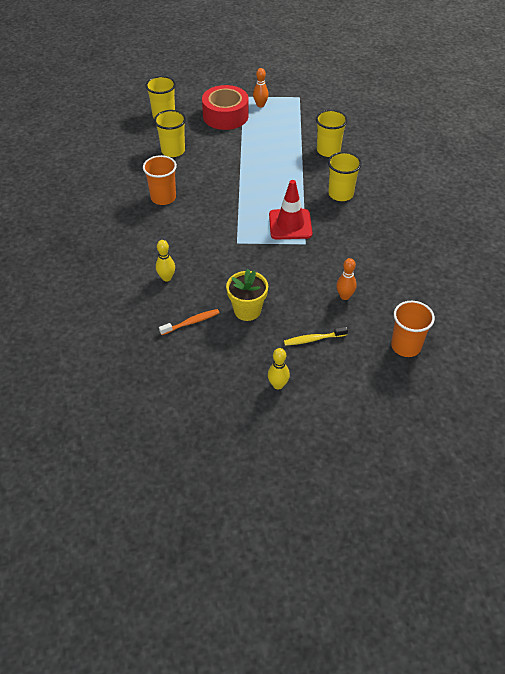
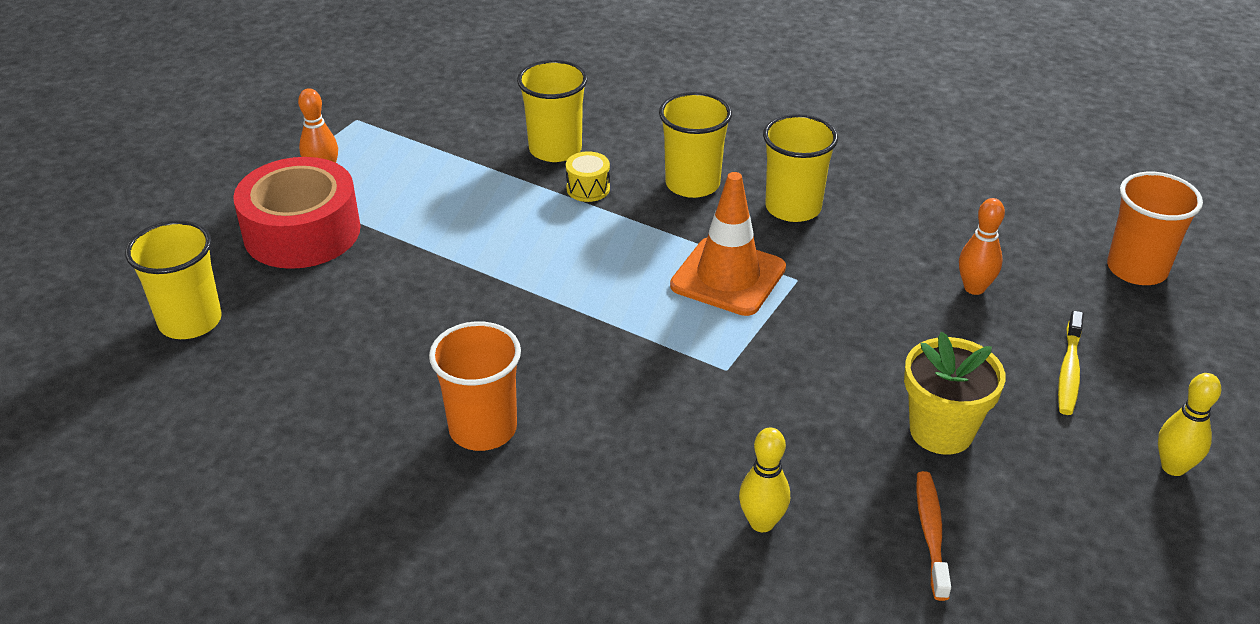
camera: 60 degrees left, 10 degrees down
(173, 151) = (333, 353): yellow cup -> yellow cup (793, 208)
(290, 224) = (728, 277): red traffic cone -> orange traffic cone
(311, 168) = (588, 188): none -> yellow drum

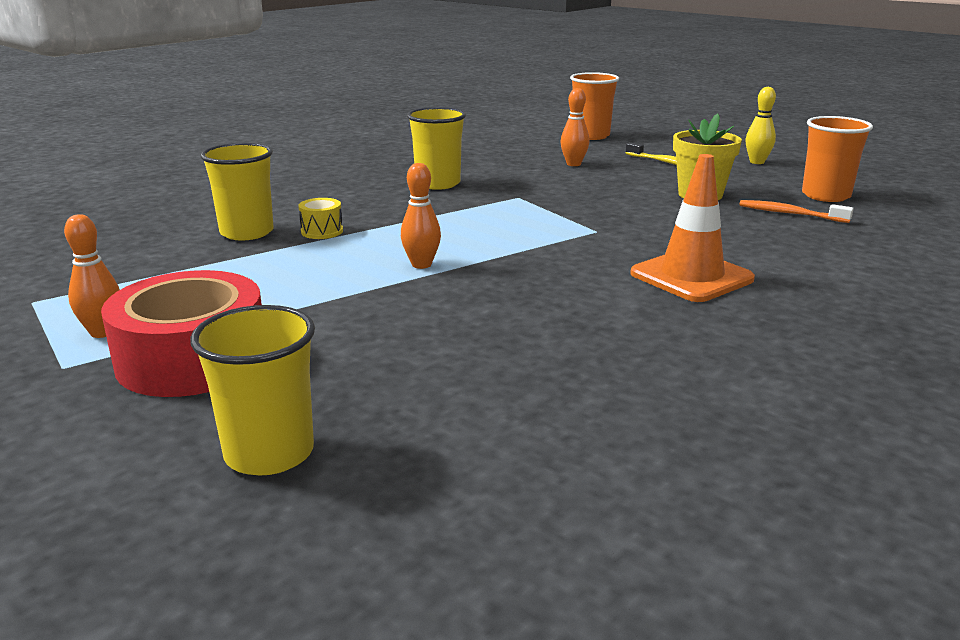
camera: 65 degrees left, 15 degrees down
(483, 429) = (602, 319): orange cup -> orange cup (826, 196)
(545, 277) = (421, 264): none -> orange bowling pin
(692, 184) = (368, 202): yellow cup -> none
(728, 277) = (493, 212): orange traffic cone -> orange traffic cone (691, 276)
(762, 522) = (764, 250): yellow bowling pin -> none

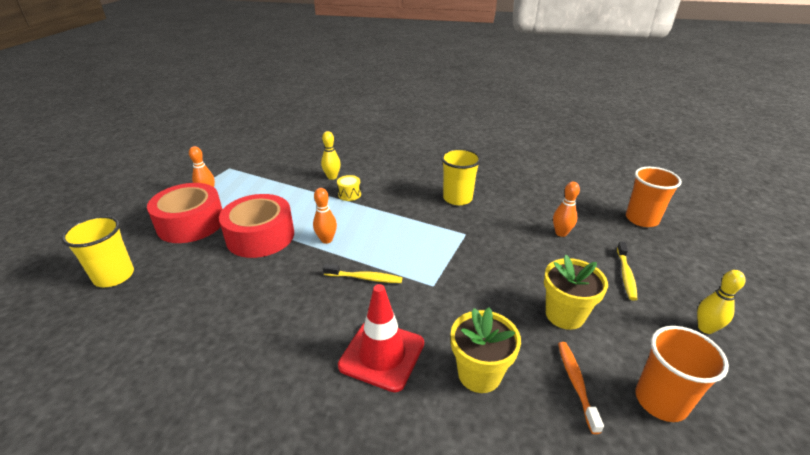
camera: 60 degrees right, 10 degrees up
(247, 232) = (332, 177): yellow cup -> yellow bowling pin
(339, 305) = (260, 236): none -> red tape
(541, 259) = (365, 278): none -> yellow toothbrush
(691, 276) = (382, 354): orange traffic cone -> red traffic cone
(754, 243) = (479, 374): none -> yellow flower pot

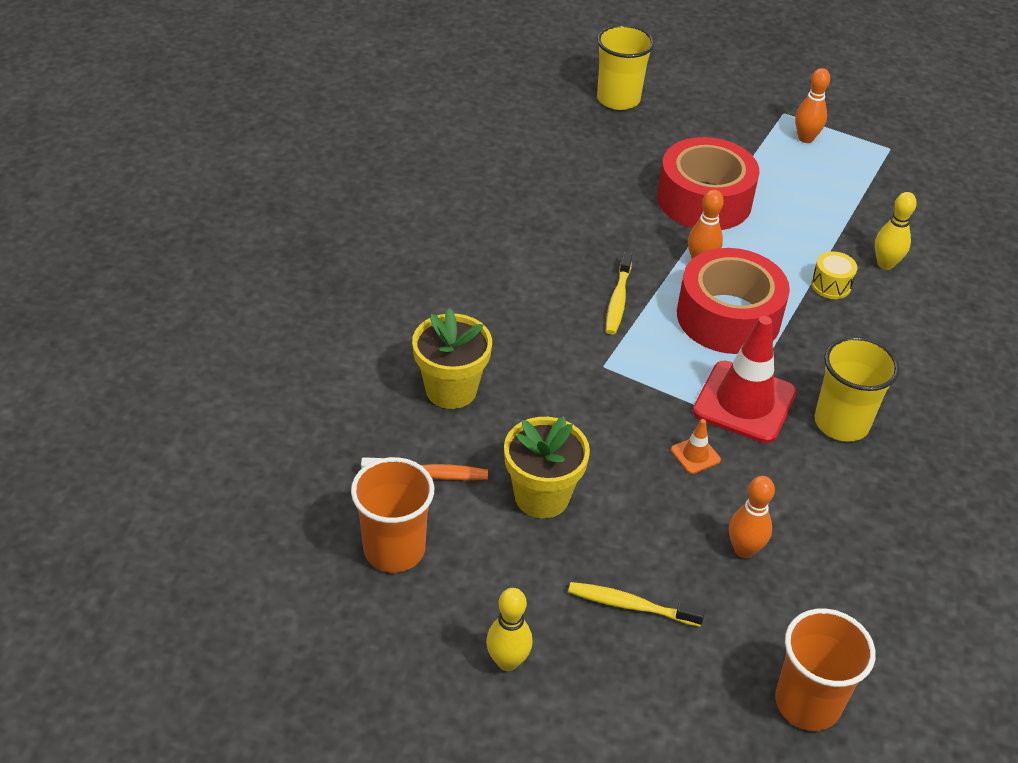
camera: 90 degrees right, 10 degrees up
(191, 223) = (728, 136): red tape -> red tape (728, 317)
(382, 354) = (486, 311): red traffic cone -> red traffic cone (744, 402)
(500, 247) = (695, 455): none -> orange traffic cone

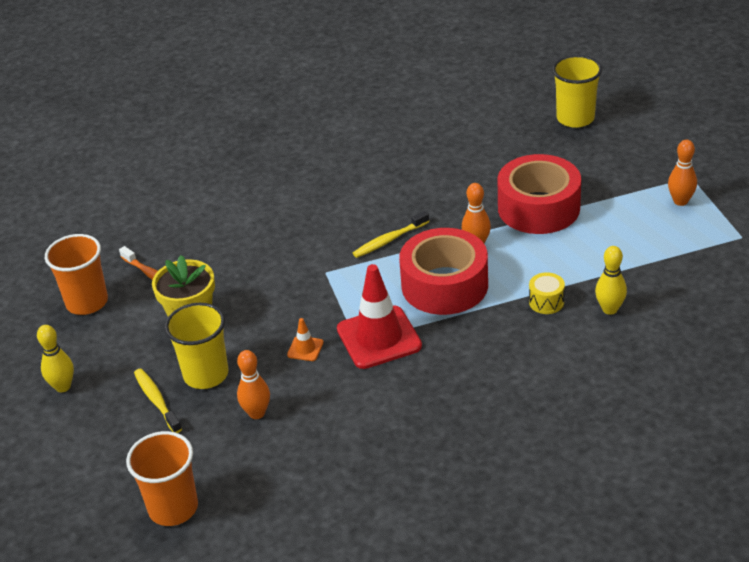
camera: 50 degrees right, 5 degrees down
(451, 390) = (224, 240): yellow flower pot -> none
(841, 423) = (422, 384): yellow cup -> yellow cup (206, 374)

